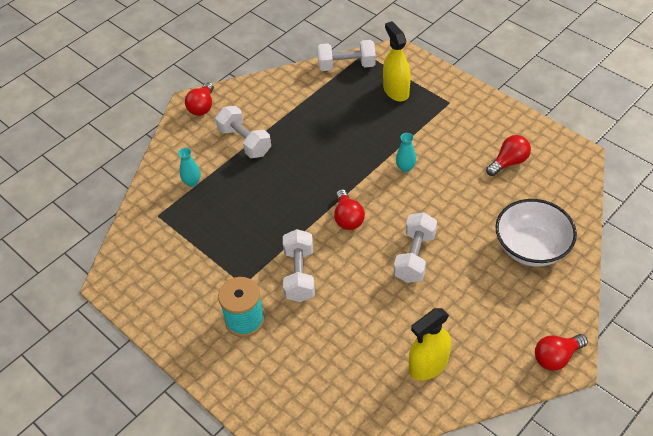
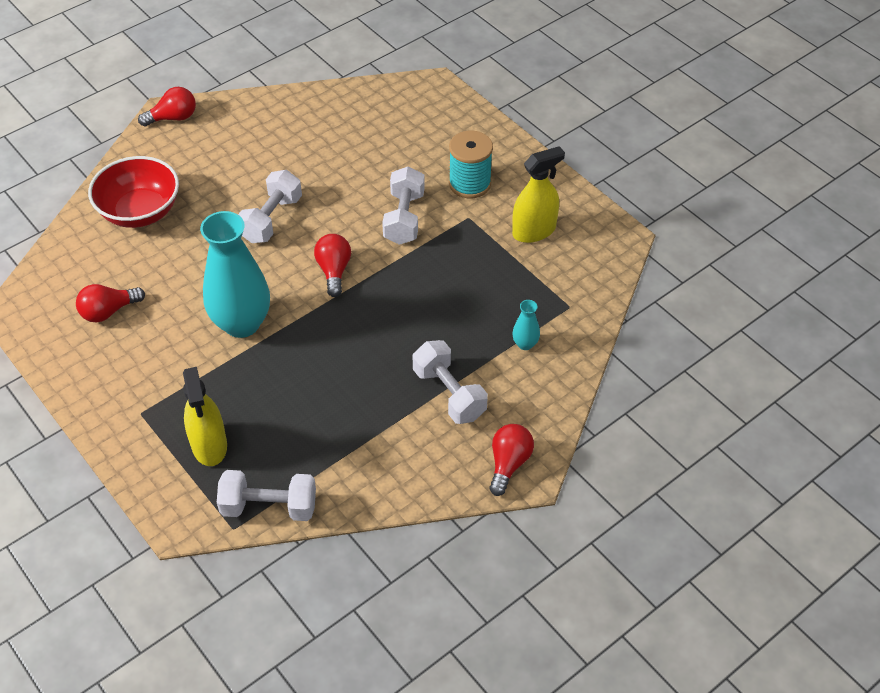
camera: 175 degrees left, 0 degrees up
(405, 167) = (242, 323): turquoise vase -> turquoise vase, size x2.39
(428, 365) = (295, 126): yellow spray bottle -> yellow spray bottle (534, 231)
(531, 248) = (140, 212): white bowl -> red bowl

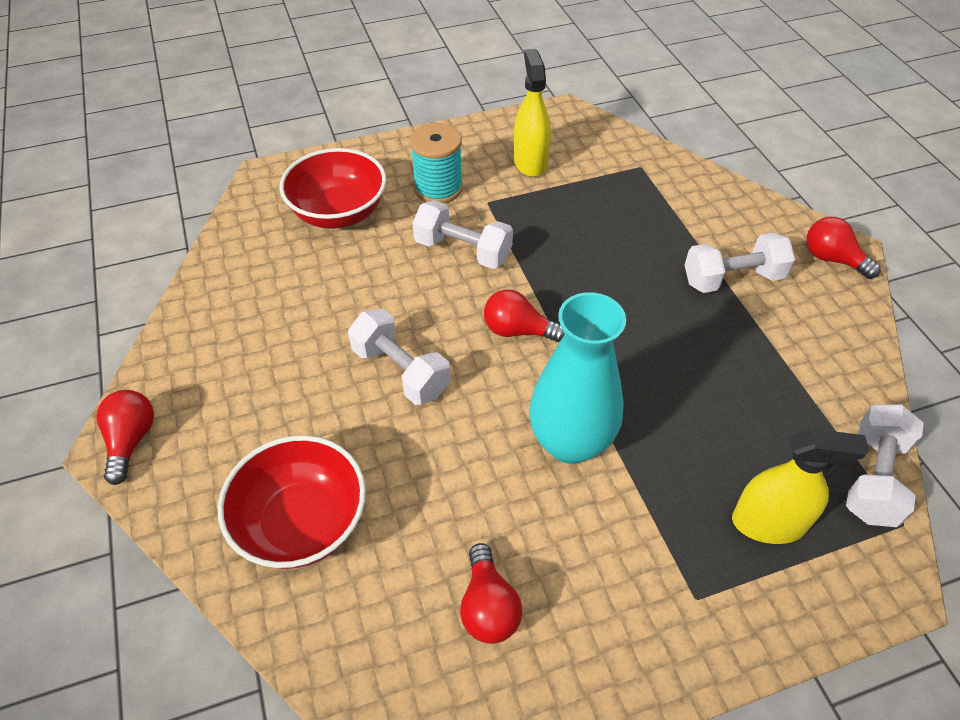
camera: 70 degrees left, 0 degrees up
(412, 137) = (339, 213): none -> red bowl
(525, 344) = (680, 208): turquoise vase -> none

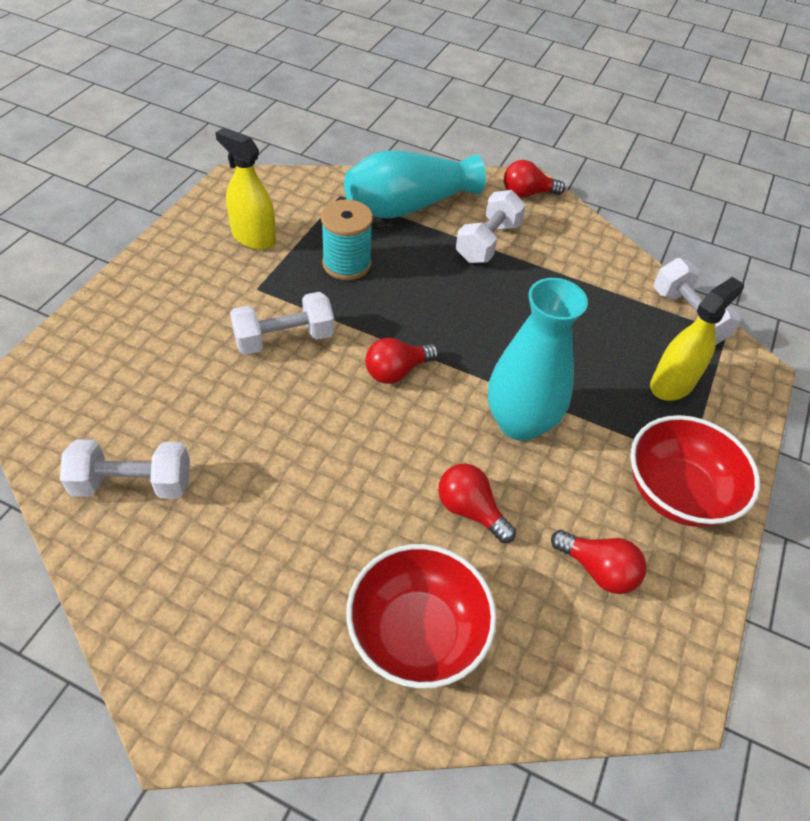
camera: 50 degrees left, 0 degrees up
(131, 441) = (189, 707): red light bulb -> red light bulb (470, 510)
(339, 213) = (136, 375): red bowl -> red bowl (677, 492)
(400, 371) = (349, 464): white dumbbell -> white dumbbell (133, 484)
(438, 188) = (202, 301): turquoise spool -> turquoise spool (346, 264)
(692, 207) = (408, 206): none -> turquoise vase

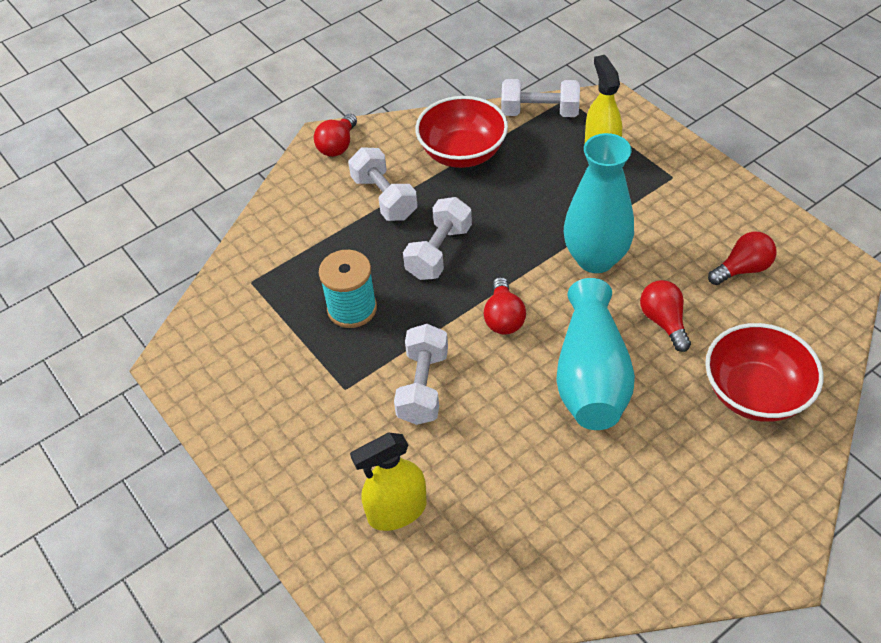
camera: 55 degrees left, 0 degrees up
(133, 484) = (539, 549): white dumbbell -> white dumbbell (439, 252)
(253, 237) = (269, 370): yellow spray bottle -> yellow spray bottle (397, 511)
(408, 206) = (300, 235): turquoise vase -> turquoise vase (591, 376)
(470, 510) = (664, 322): red light bulb -> red light bulb turned 90 degrees clockwise
(677, 492) = (697, 197): red bowl -> red bowl (462, 153)

